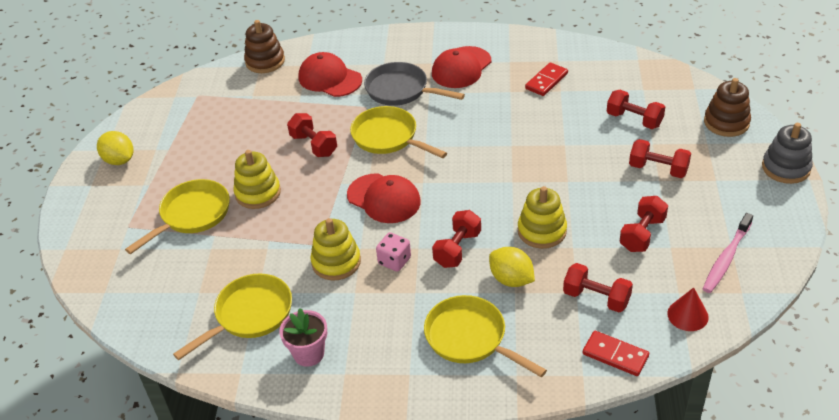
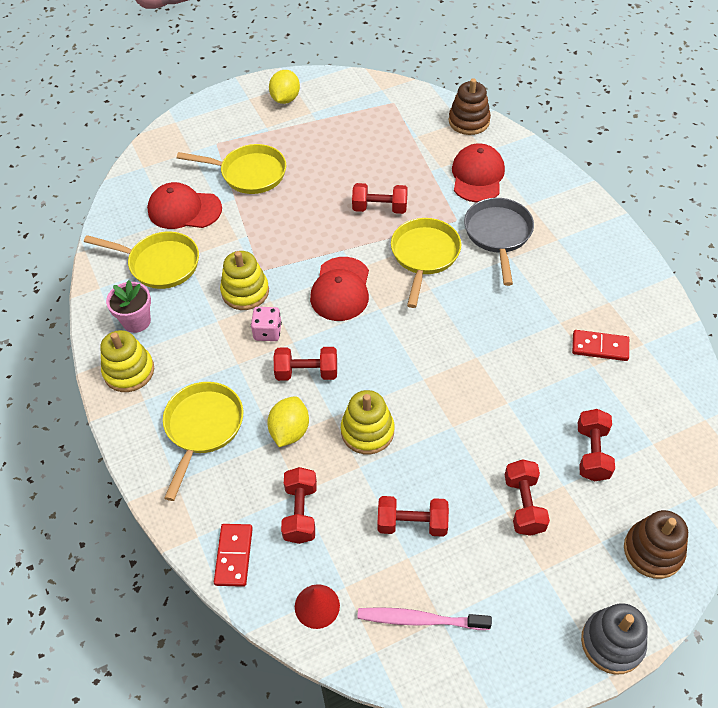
camera: 60 degrees right, 10 degrees up
(258, 193) = (297, 201): yellow stacking toy -> yellow stacking toy (129, 371)
(314, 145) = (379, 208): red dumbbell -> red dumbbell turned 75 degrees clockwise
(461, 68) = (568, 266): red cap -> red cap (184, 209)

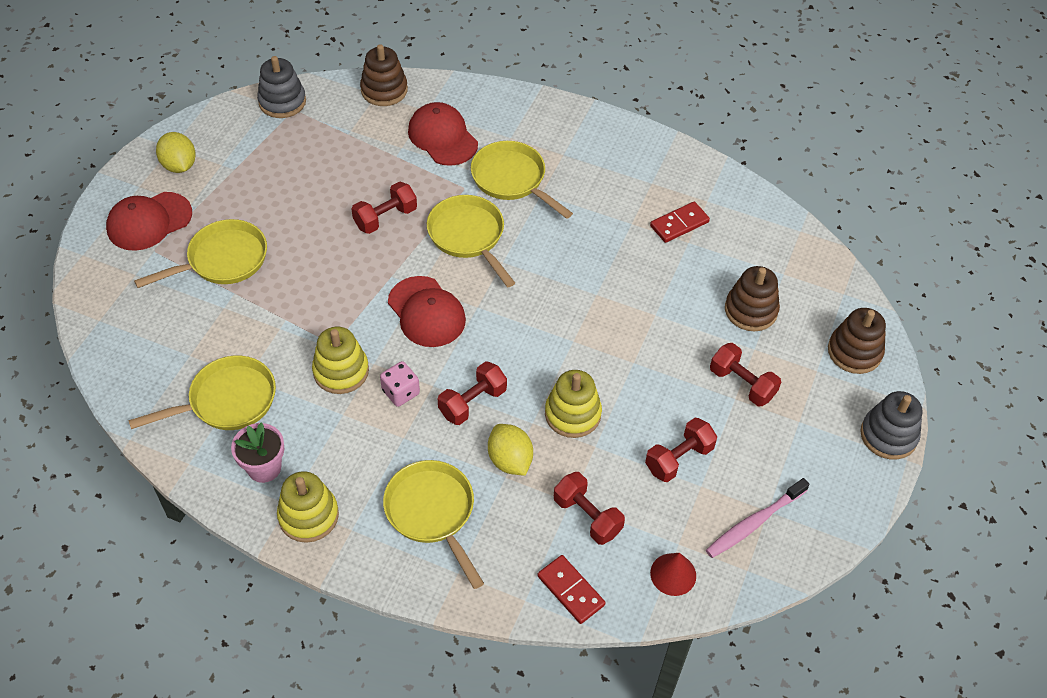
camera: 45 degrees left, 0 degrees up
(184, 209) = (193, 335): red cap -> red cap (149, 221)
(391, 93) = (282, 102): none -> grey stacking toy
(498, 235) = (512, 180): grey pan -> yellow pan
(592, 453) = (750, 310): red dumbbell -> brown stacking toy

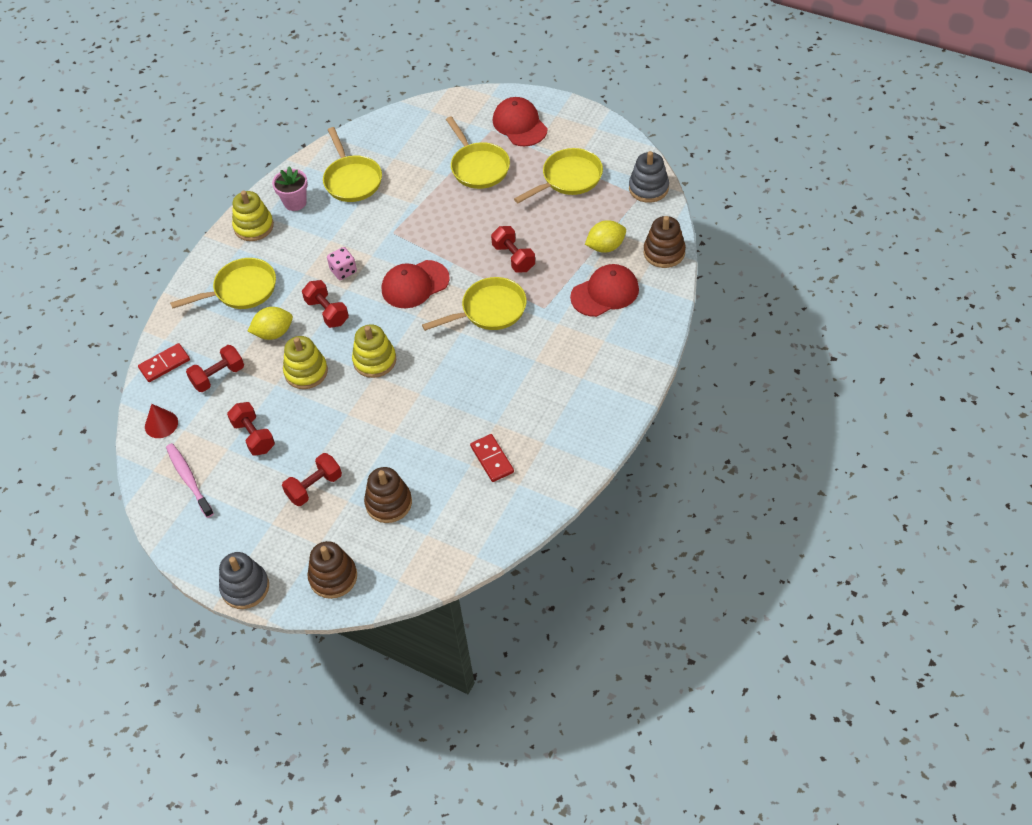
camera: 100 degrees right, 0 degrees up
(179, 165) = (576, 135): yellow lemon -> yellow lemon (605, 247)
(341, 371) = (367, 237): yellow stacking toy -> yellow stacking toy (374, 360)
(512, 180) = (552, 340): yellow pan -> yellow pan (568, 179)

